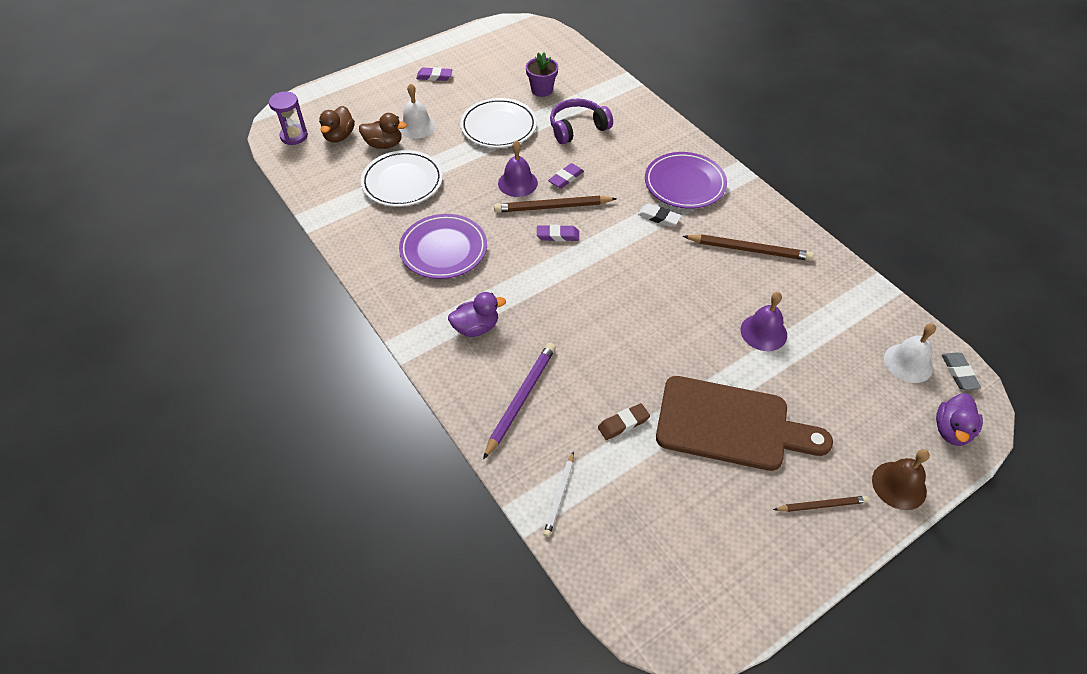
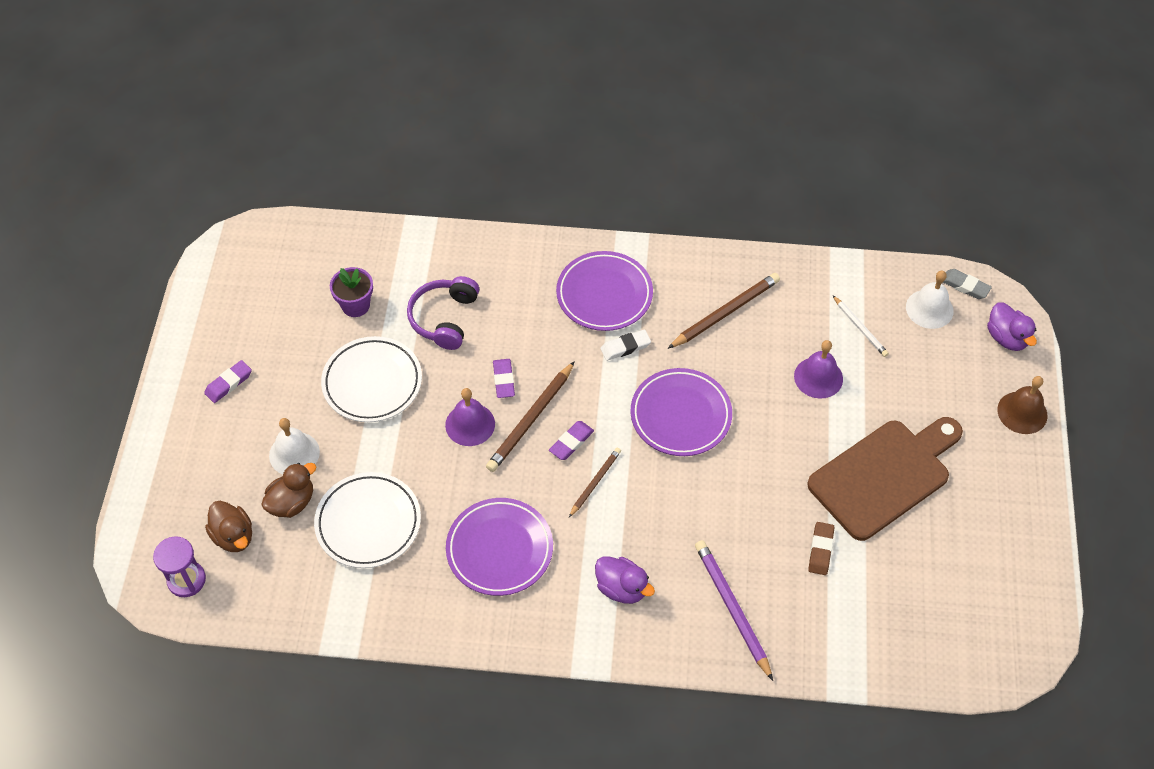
camera: 50 degrees left, 5 degrees up
(476, 327) = (622, 588): purple duck -> purple duck turned 105 degrees clockwise
(559, 495) = (850, 648): white pencil -> white pencil (860, 328)
(641, 276) = (680, 415): none -> purple plate
(821, 505) = (999, 475): brown pencil -> brown pencil (595, 482)

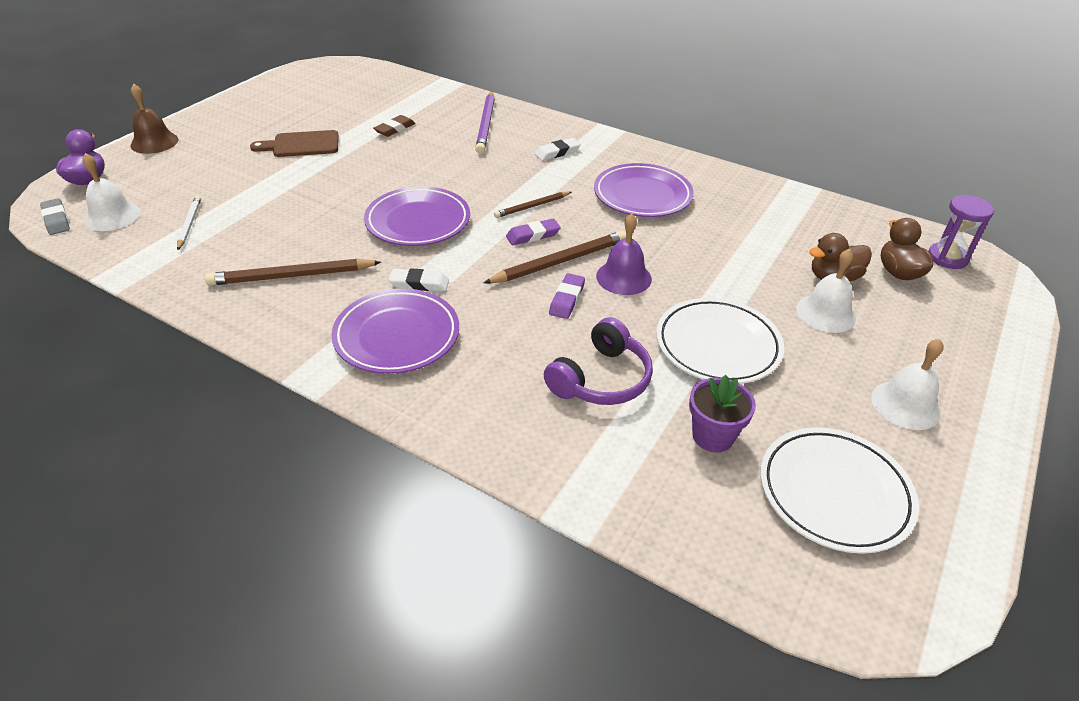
camera: 155 degrees left, 15 degrees down
(229, 383) = (905, 405): purple eraser -> white bell
(368, 523) = (757, 243): white plate -> white plate (834, 493)
(622, 588) = (557, 152): purple duck -> white eraser
(818, 377) = (272, 206): purple bell -> none
(884, 476) = (301, 145): brown cutting board -> brown cutting board, size x0.57

